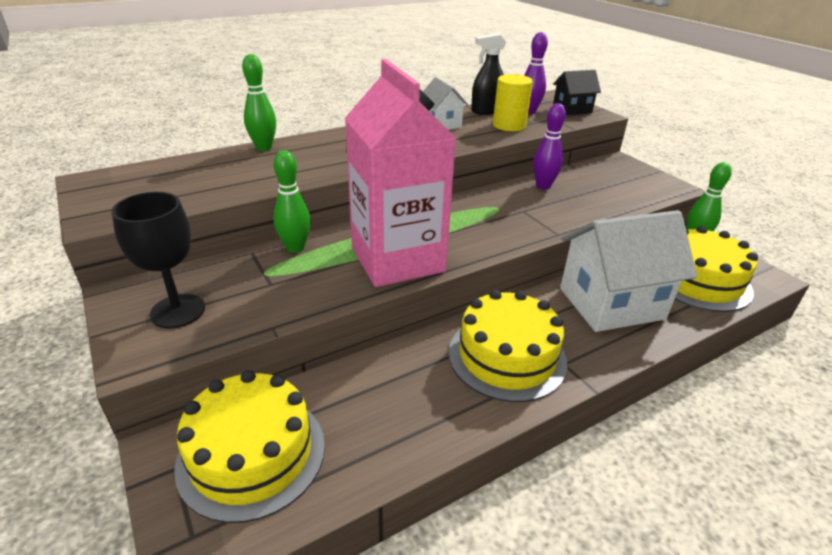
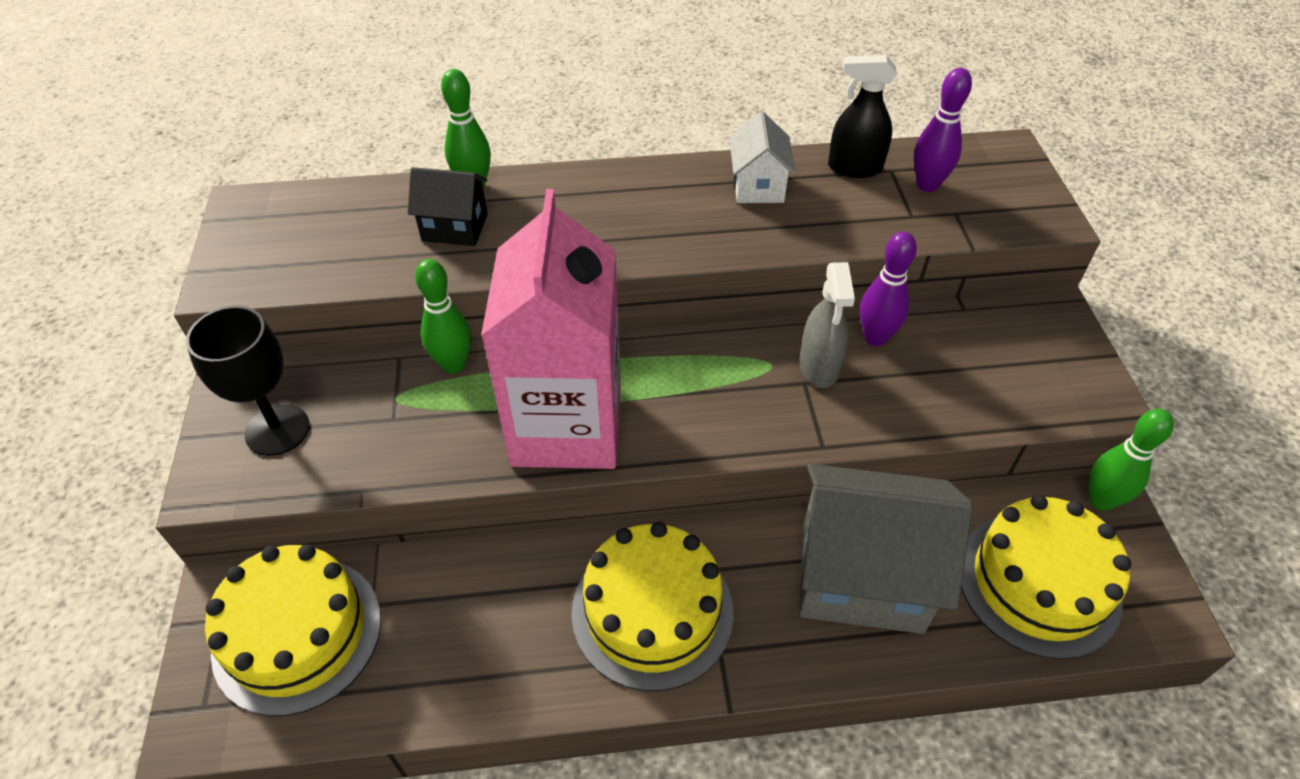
camera: 25 degrees right, 15 degrees up
(509, 125) = (866, 214): yellow cylinder -> none
(524, 203) = (819, 367): none -> grey spray bottle
(572, 109) = (1010, 195): black house -> black house (455, 227)
(611, 303) = (861, 577): white house -> grey house

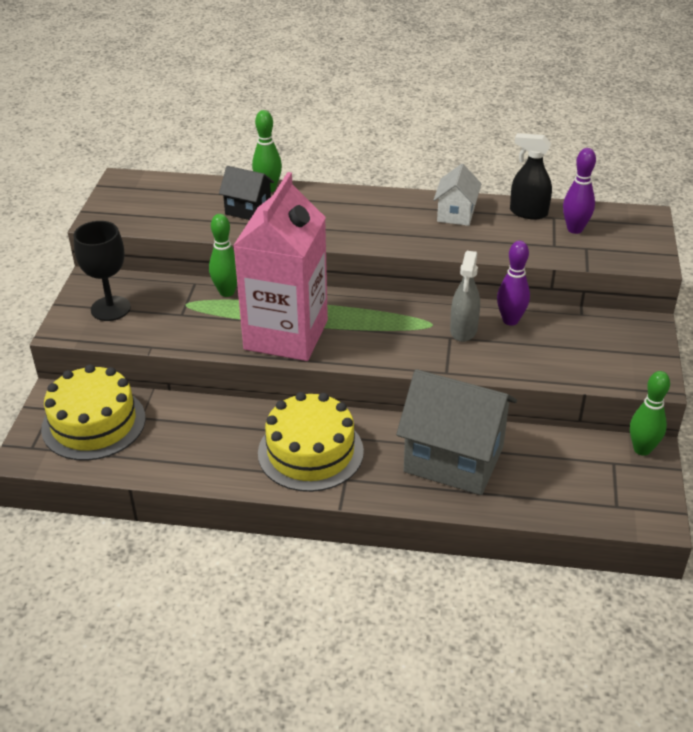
camera: 15 degrees right, 10 degrees down
(1038, 583) = (573, 484): yellow cake -> none

